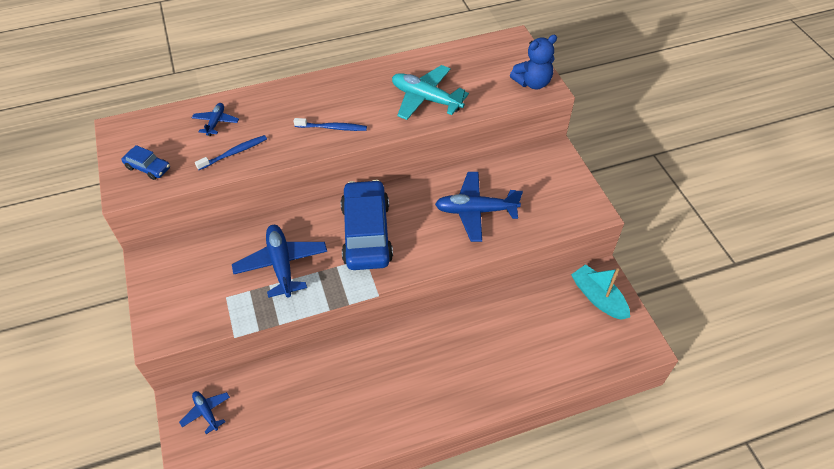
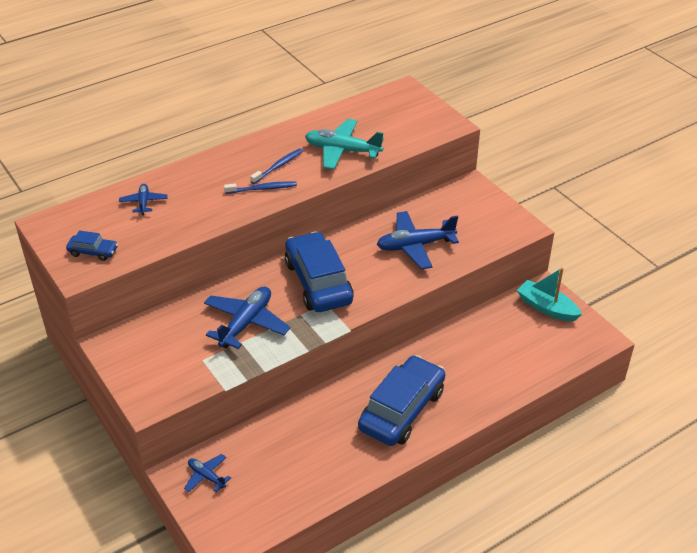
camera: 15 degrees left, 10 degrees down
(234, 153) = (175, 225): blue toothbrush -> blue toothbrush (278, 166)
(281, 265) = (246, 323): blue plane -> blue plane turned 60 degrees clockwise
(415, 383) = (402, 410): none -> blue car
(532, 83) = (437, 122): blue teddy bear -> none

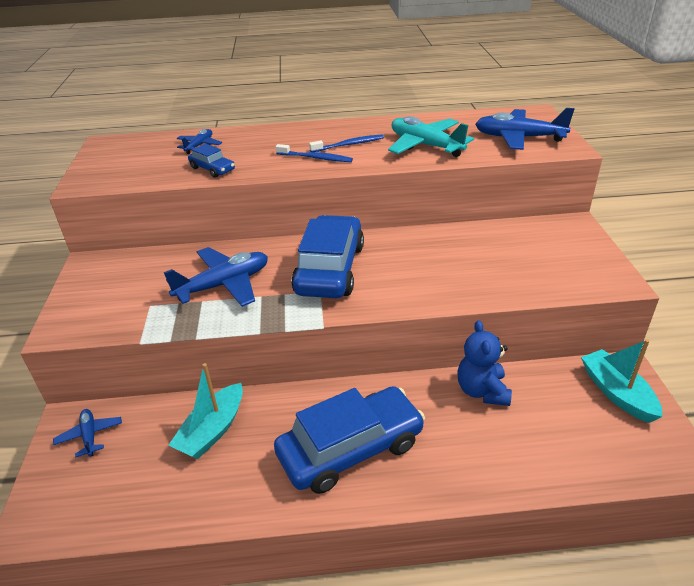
camera: 30 degrees right, 5 degrees down
(93, 252) = (114, 170): blue car -> blue car (212, 169)
(296, 436) = (212, 430): none -> turquoise boat
(415, 246) = (465, 264): blue plane -> blue plane (519, 138)
(462, 338) = (482, 391): none -> blue teddy bear

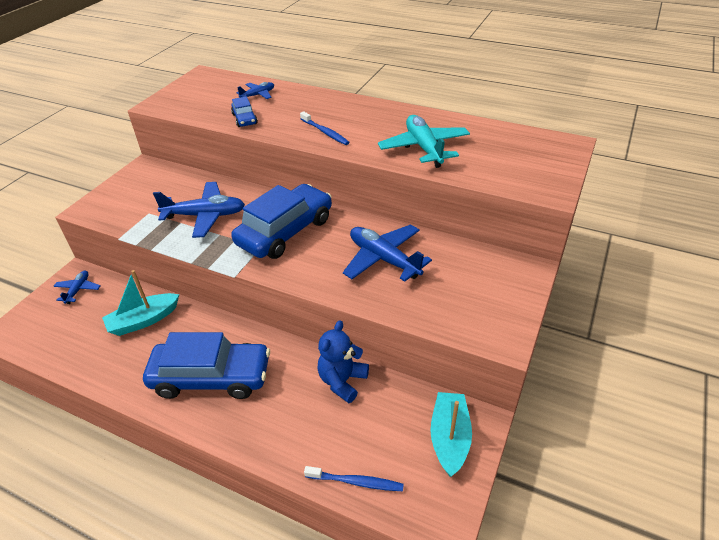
camera: 30 degrees right, 5 degrees up
(349, 145) = (364, 128): blue toothbrush -> blue toothbrush (356, 482)
(519, 138) = (516, 166): blue plane -> blue plane (384, 259)

